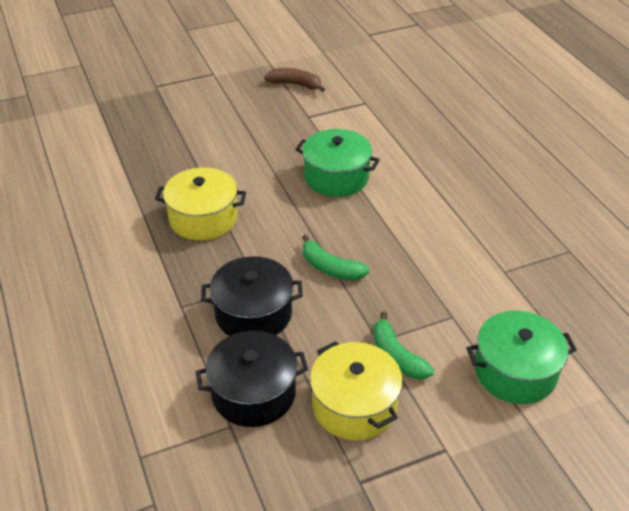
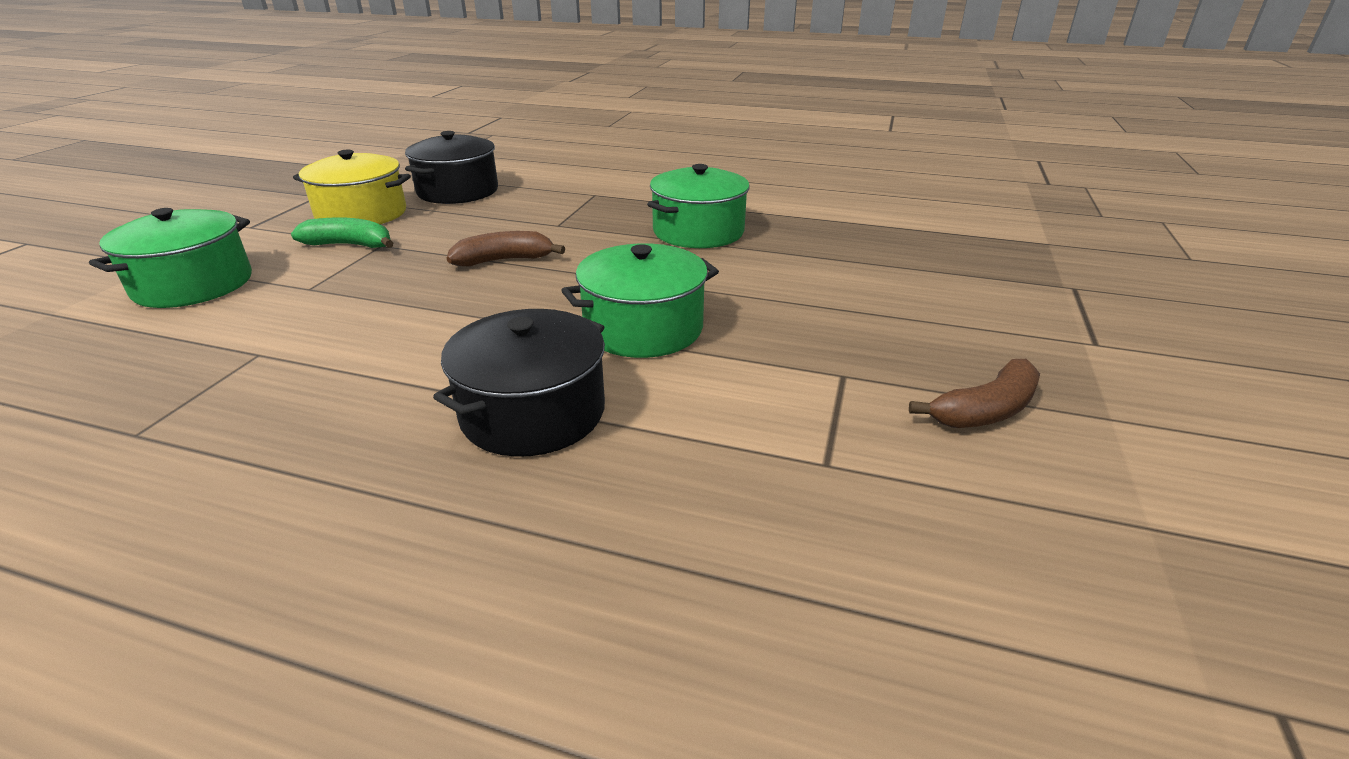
camera: 130 degrees right, 10 degrees down
(203, 218) = (698, 231): yellow pot -> green pot
(253, 313) = (528, 213): black pot -> black pot (533, 412)
(330, 268) = (504, 260): green banana -> brown banana

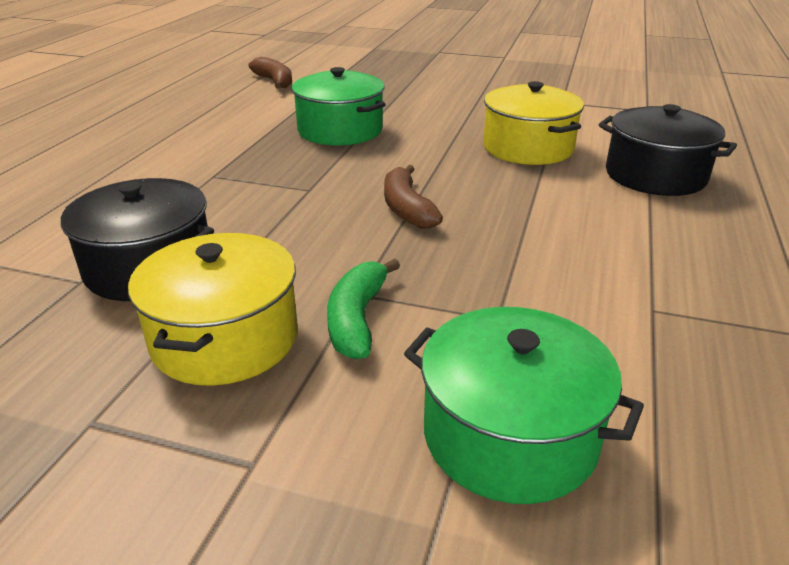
camera: 90 degrees left, 0 degrees up
(643, 328) = (527, 148): green pot -> yellow pot
(985, 411) = (580, 81): brown banana -> brown banana (275, 81)

